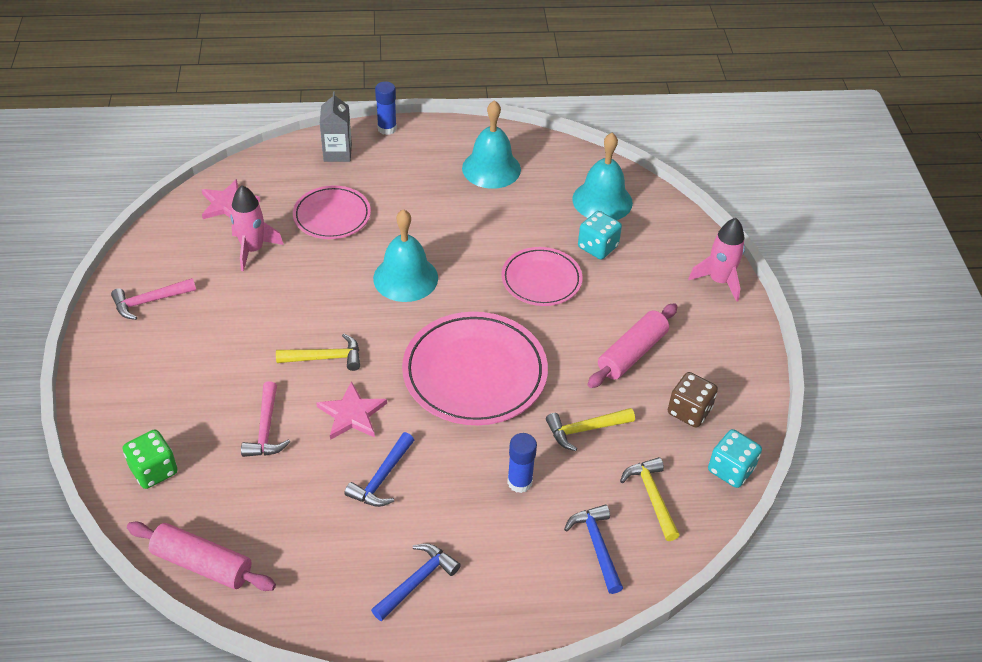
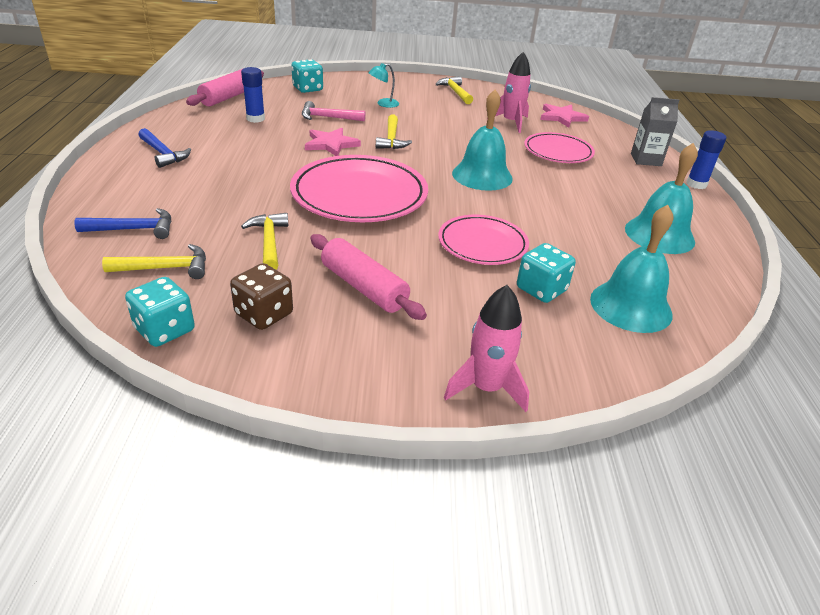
camera: 95 degrees right, 10 degrees down
(150, 301) = (455, 92): pink hammer -> yellow hammer
(154, 470) = (307, 89): green dice -> turquoise dice
(206, 375) = (383, 104): none -> turquoise lamp
(382, 478) = (264, 149): blue hammer -> none
(519, 482) = (227, 202): blue glue stick -> blue glue stick (255, 119)

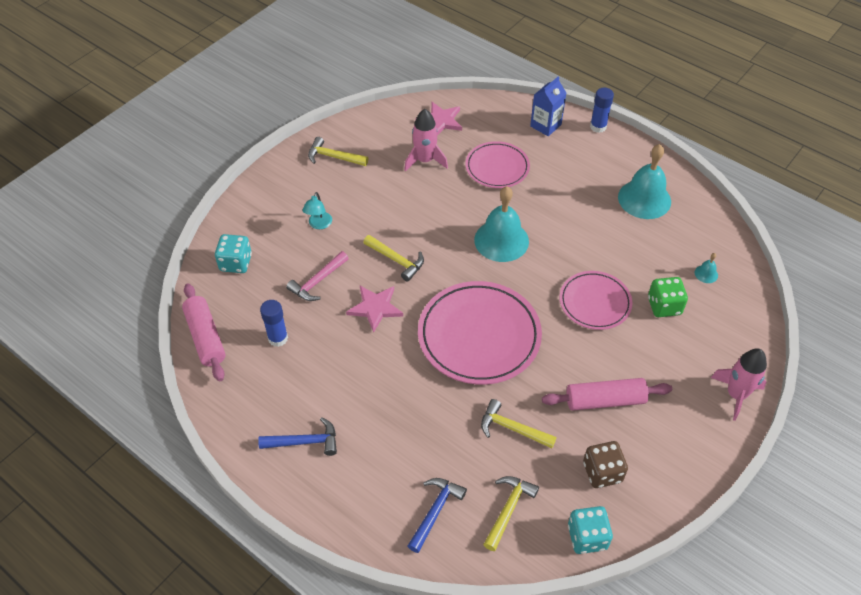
camera: 50 degrees left, 15 degrees up
(541, 289) = (664, 306): turquoise dice -> green dice
(631, 306) = (706, 274): turquoise bell -> turquoise bell, size x0.41
(646, 159) = (545, 125): grey carton -> blue carton

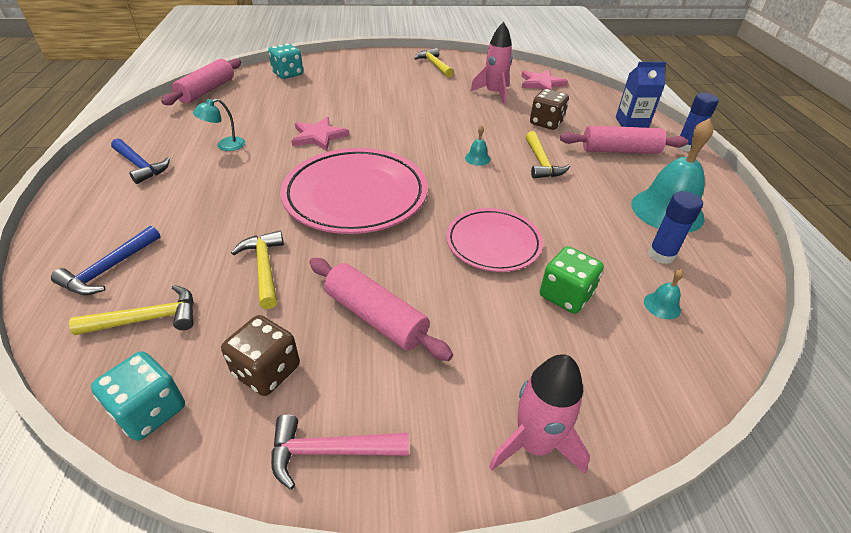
camera: 45 degrees right, 10 degrees down
(278, 338) = (237, 113): blue glue stick -> blue glue stick (661, 255)
(317, 281) = (312, 105): pink hammer -> pink hammer (330, 451)
(319, 224) = (366, 84): turquoise lamp -> turquoise lamp (225, 146)
(396, 260) = (379, 124): yellow hammer -> yellow hammer (541, 162)
(435, 511) = (109, 269): blue hammer -> blue hammer turned 135 degrees clockwise
(497, 167) = (546, 123): pink plate -> brown dice
(501, 240) = (477, 158): turquoise bell -> turquoise bell, size x0.41
(568, 162) = (619, 150): none -> pink rolling pin

